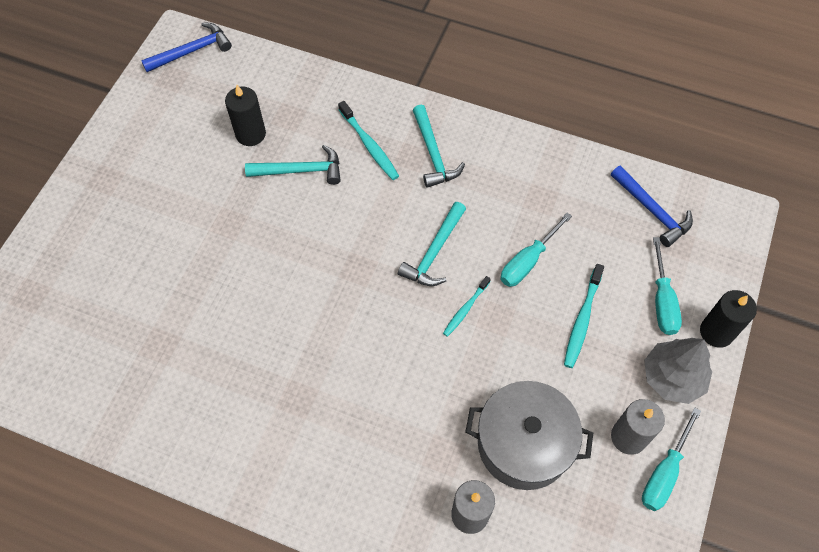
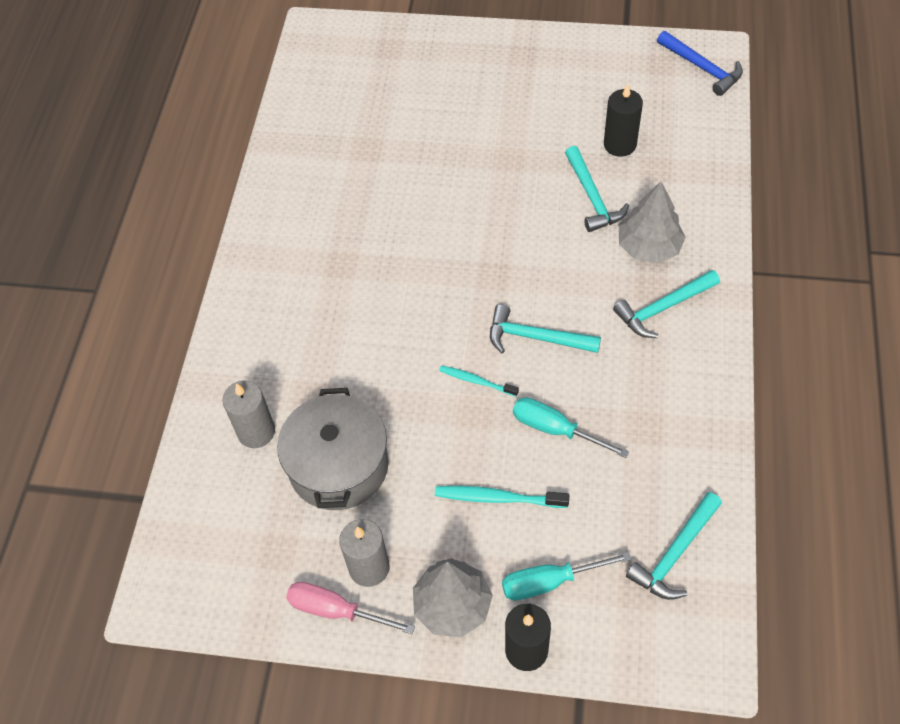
camera: 80 degrees right, 5 degrees down
(369, 145) = (649, 247): turquoise toothbrush -> grey tree
(652, 211) = (674, 553): blue hammer -> turquoise hammer
(664, 473) = (336, 610): turquoise screwdriver -> pink screwdriver

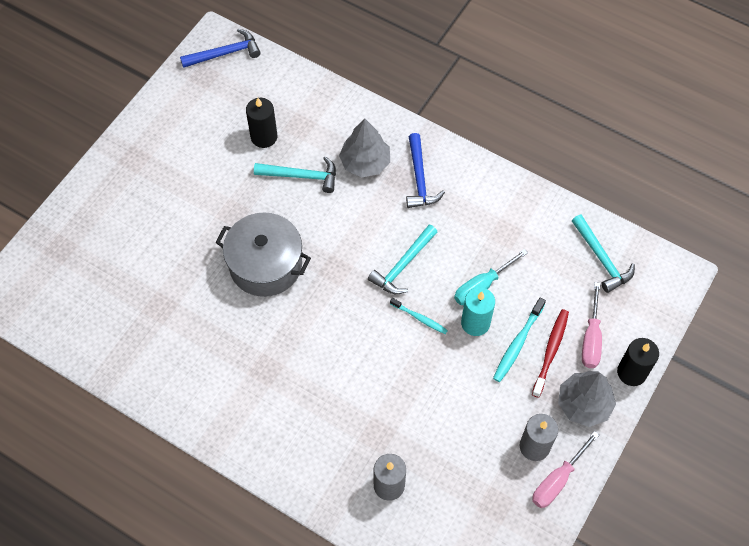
camera: 70 degrees left, 5 degrees up
(338, 466) = (445, 437): grey pot -> grey pot (265, 265)
(476, 381) = (420, 318): turquoise toothbrush -> turquoise toothbrush turned 105 degrees counterclockwise
(501, 441) = (475, 323): none -> turquoise candle
(506, 540) = (551, 351): none -> red toothbrush
(549, 582) = (591, 339): turquoise screwdriver -> pink screwdriver
(663, 308) = (419, 178): turquoise hammer -> blue hammer

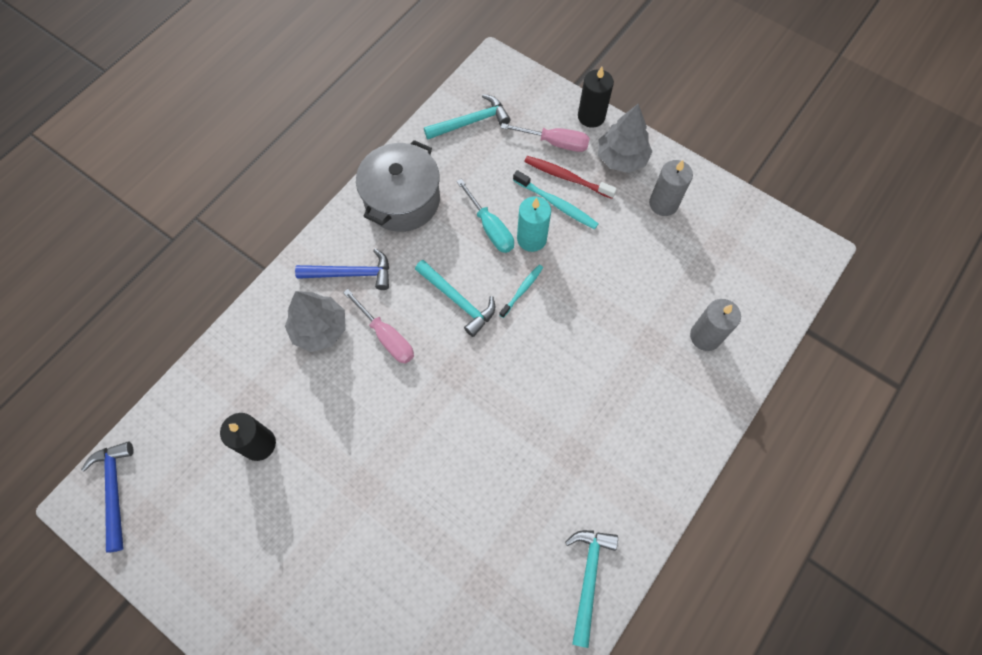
camera: 85 degrees left, 5 degrees up
(265, 265) = (440, 450): grey pot -> grey pot (402, 200)
(301, 176) = (325, 401): turquoise hammer -> turquoise hammer (588, 578)
(557, 480) = (696, 189): pink screwdriver -> pink screwdriver (387, 337)

